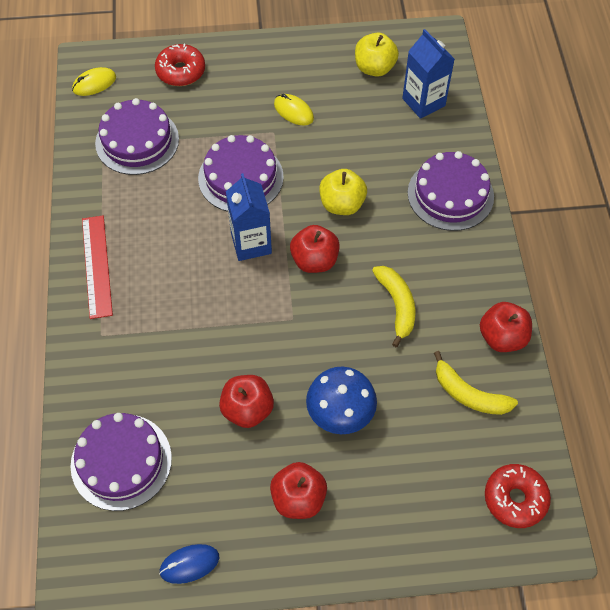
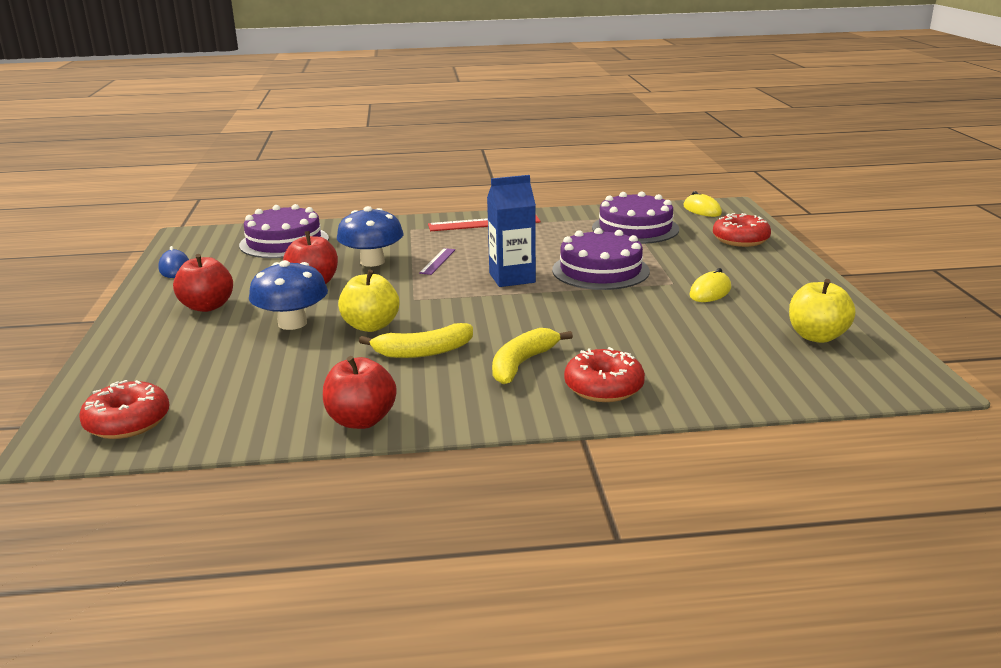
camera: 90 degrees right, 35 degrees down
(196, 363) = (372, 262): none -> blue mushroom
(202, 304) = (437, 261): none -> purple ruler
(314, 260) = (490, 307): red apple -> none
(342, 204) = (573, 320): yellow apple -> yellow apple (371, 326)
(423, 102) = (771, 370): blue carton -> none
(450, 194) = (603, 387): purple cake -> red donut
(469, 394) = (284, 395): yellow banana -> yellow banana (522, 364)

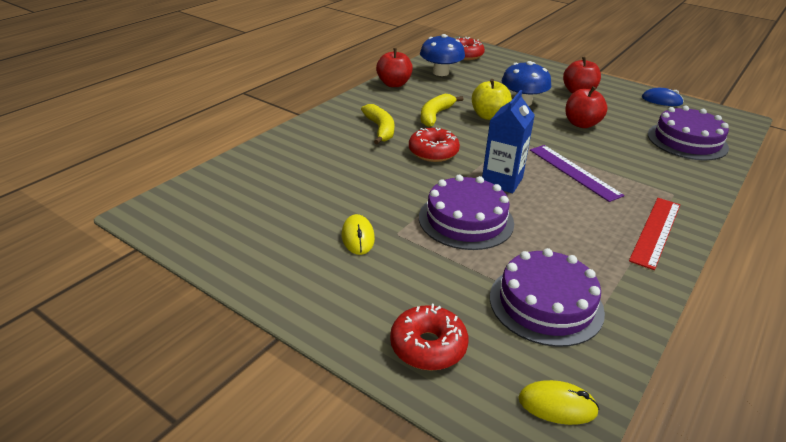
camera: 130 degrees right, 10 degrees up
(372, 262) = (602, 152): blue mushroom -> blue mushroom (440, 72)
(437, 261) = (574, 172): purple ruler -> purple ruler, size x1.78
(603, 387) = (322, 134): red donut -> red donut (433, 152)
(817, 336) = (237, 225): yellow apple -> none

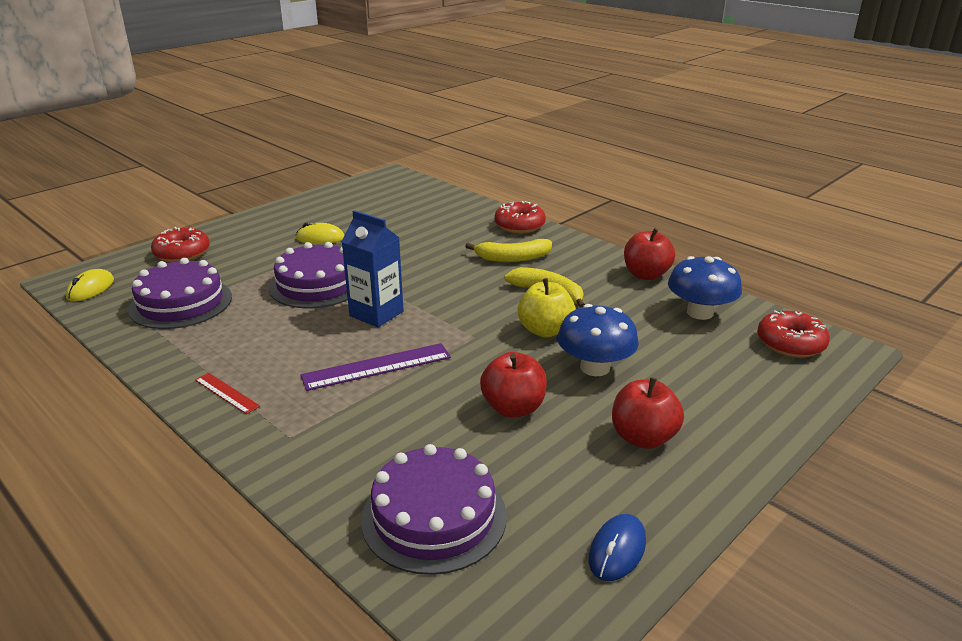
camera: 100 degrees right, 5 degrees down
(433, 152) = (452, 282): red donut -> red donut (519, 226)
(656, 231) = (226, 393): red ruler -> red ruler, size x0.56

